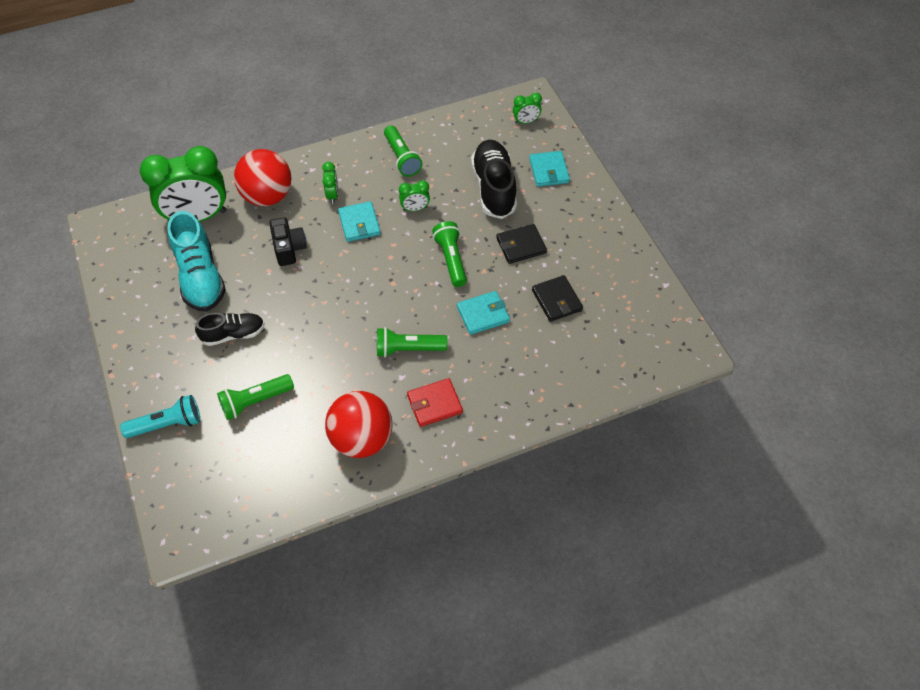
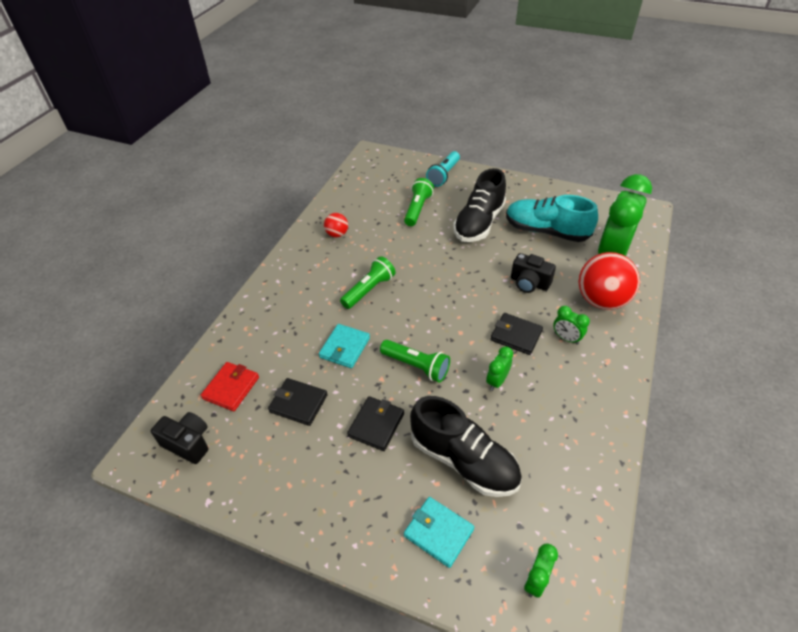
camera: 135 degrees right, 10 degrees down
(233, 334) = (479, 223): black shoe -> black shoe, size x1.64
(359, 223) = (516, 335): turquoise wallet -> black wallet
(361, 439) = (337, 234): red ball -> red ball, size x0.49
(402, 158) = (573, 416): green flashlight -> none
(434, 404) = (315, 276): red wallet -> red wallet (231, 388)
(654, 333) = (188, 443): none -> black camera

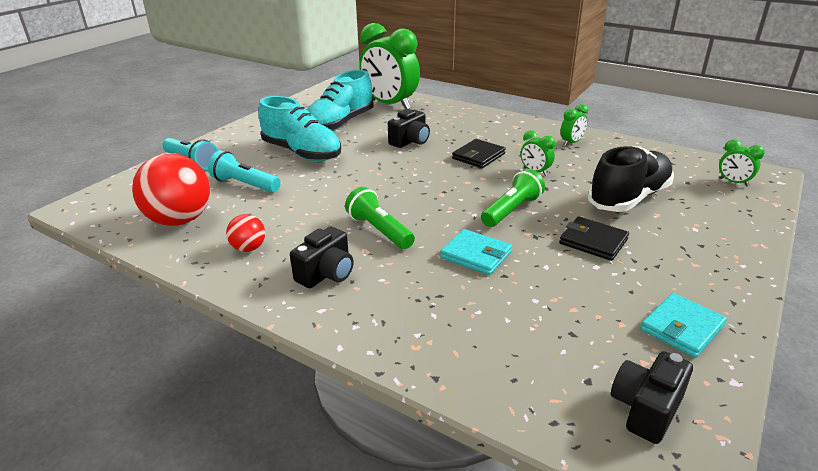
camera: 80 degrees left, 15 degrees down
(231, 388) = (538, 361): red wallet -> none
(298, 403) = (565, 296): black wallet -> none
(313, 275) = (326, 274): none -> black camera
(417, 209) = (244, 185): green flashlight -> turquoise flashlight
(438, 532) = (709, 218): turquoise wallet -> turquoise wallet (682, 328)
(479, 223) = (302, 153): black shoe -> turquoise shoe
(566, 338) = (487, 136): green clock -> green clock (571, 143)
(601, 300) = (445, 117): red ball -> red ball (180, 220)

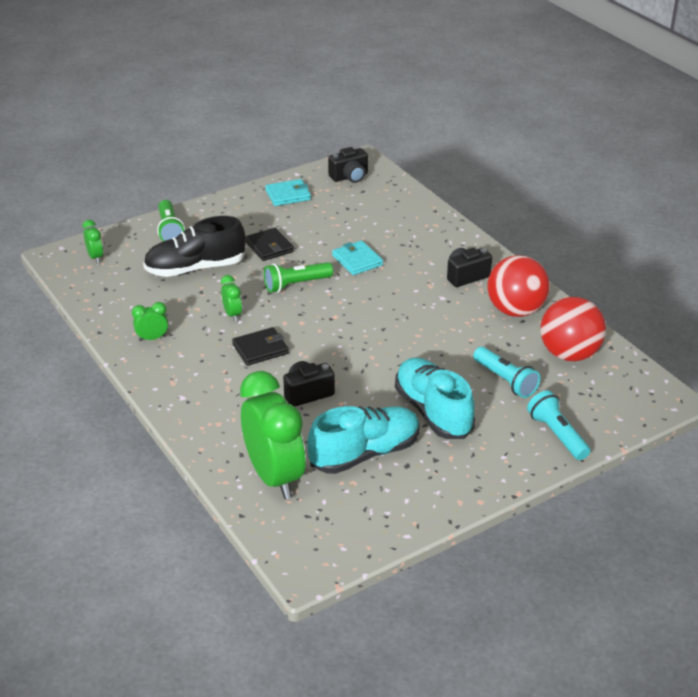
camera: 155 degrees left, 5 degrees up
(249, 248) = (515, 310): red ball -> red ball, size x2.04
(379, 230) = (410, 297): green flashlight -> green flashlight (170, 230)

